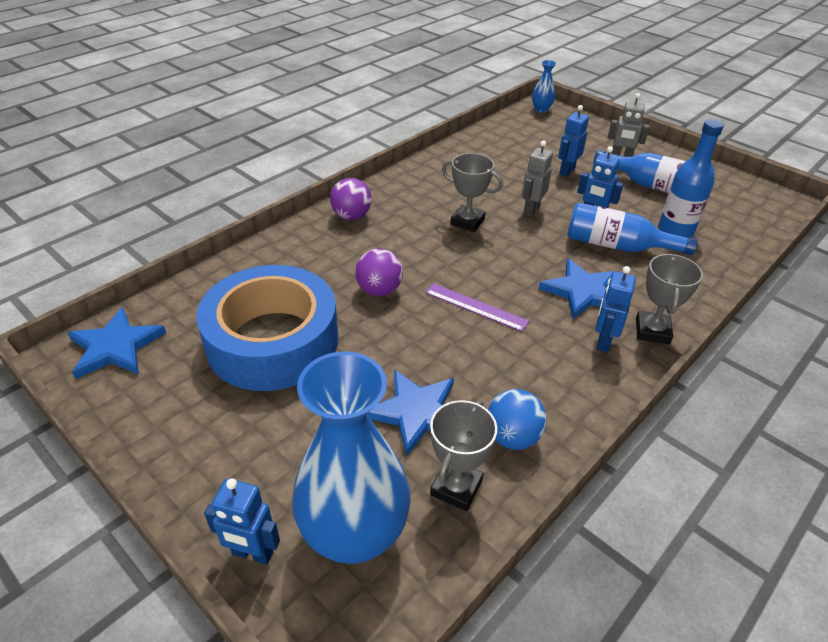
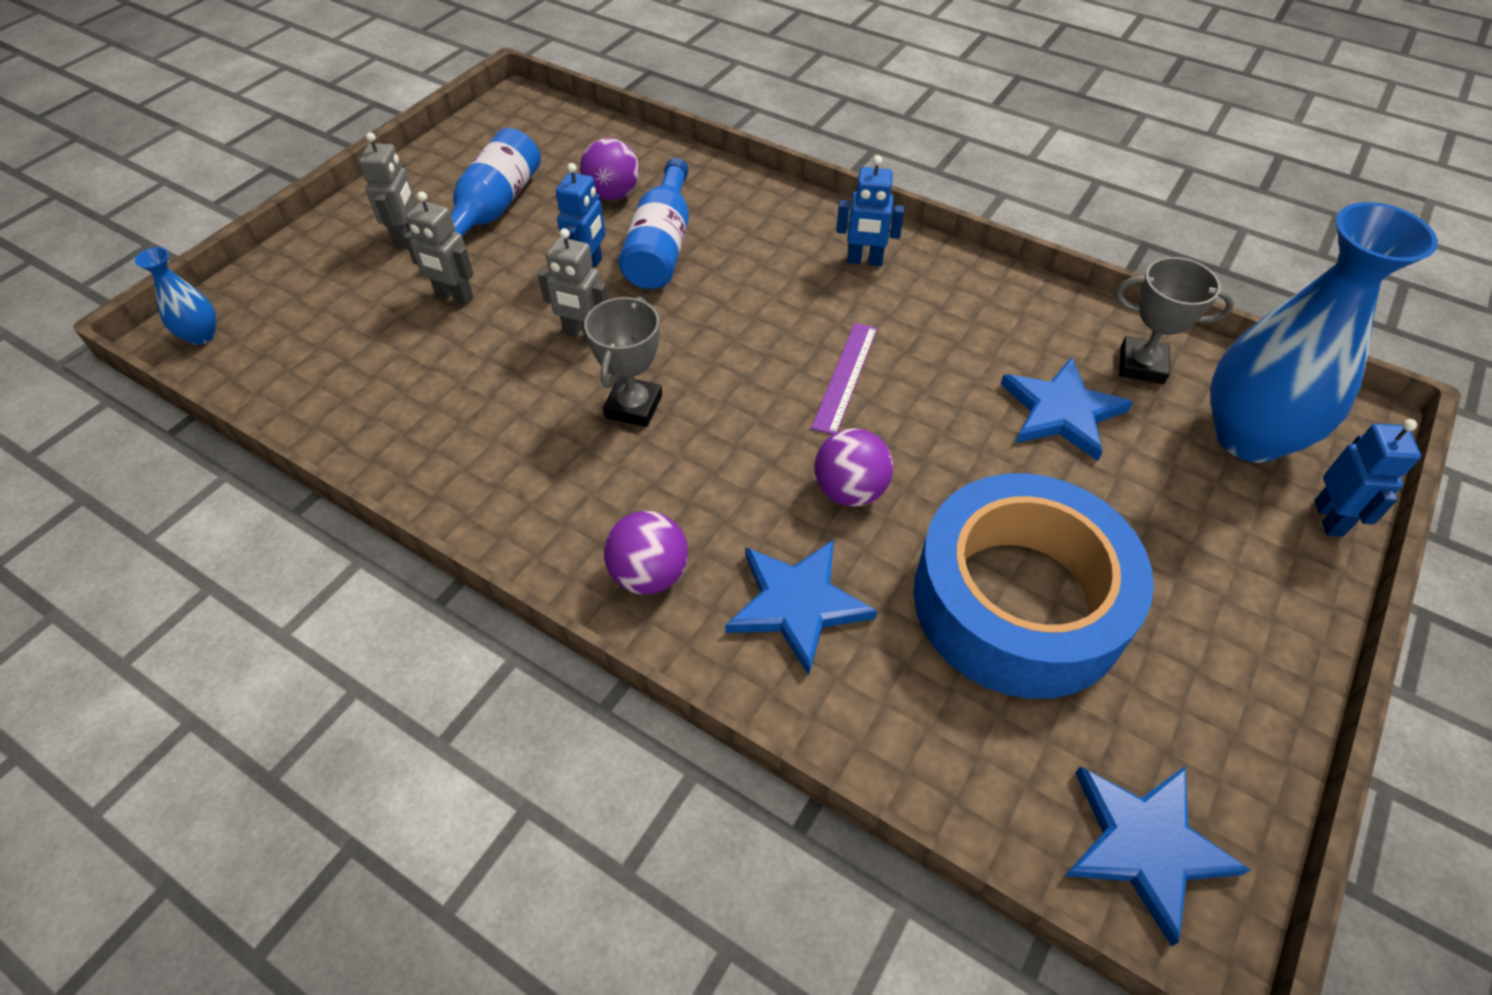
camera: 100 degrees left, 10 degrees up
(512, 437) = (1050, 328): blue ball -> none
(566, 171) = (454, 297): blue robot -> grey robot
(582, 292) = (775, 277): blue star -> blue star (797, 604)
(652, 331) = (829, 223): grey trophy -> none
(675, 231) = (613, 194): blue bottle -> purple ball

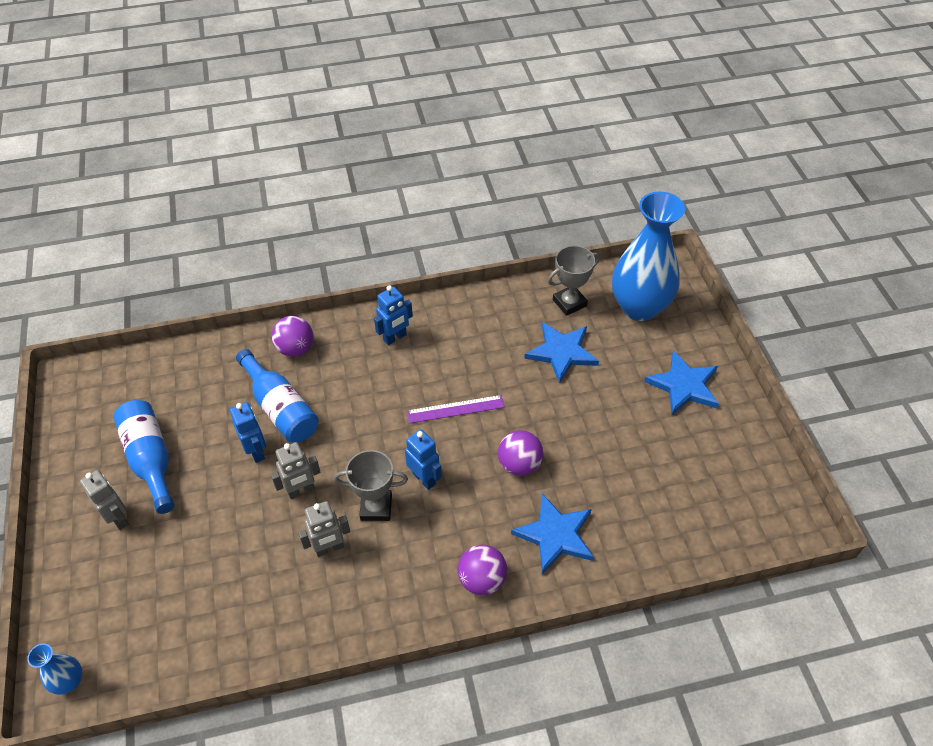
camera: 45 degrees left, 0 degrees up
(454, 297) = (200, 529): grey robot -> grey robot (329, 548)
(613, 194) = (213, 397): purple ball -> purple ball (295, 349)
(633, 406) = (376, 507): grey trophy -> grey trophy turned 60 degrees counterclockwise
(845, 377) = (455, 409): purple ruler -> purple ruler turned 75 degrees counterclockwise
(1019, 601) = (632, 456): blue tape -> none
(1145, 845) = (761, 513): blue star -> blue star (684, 385)
(1329, 518) = (697, 323): blue robot -> blue robot (424, 478)

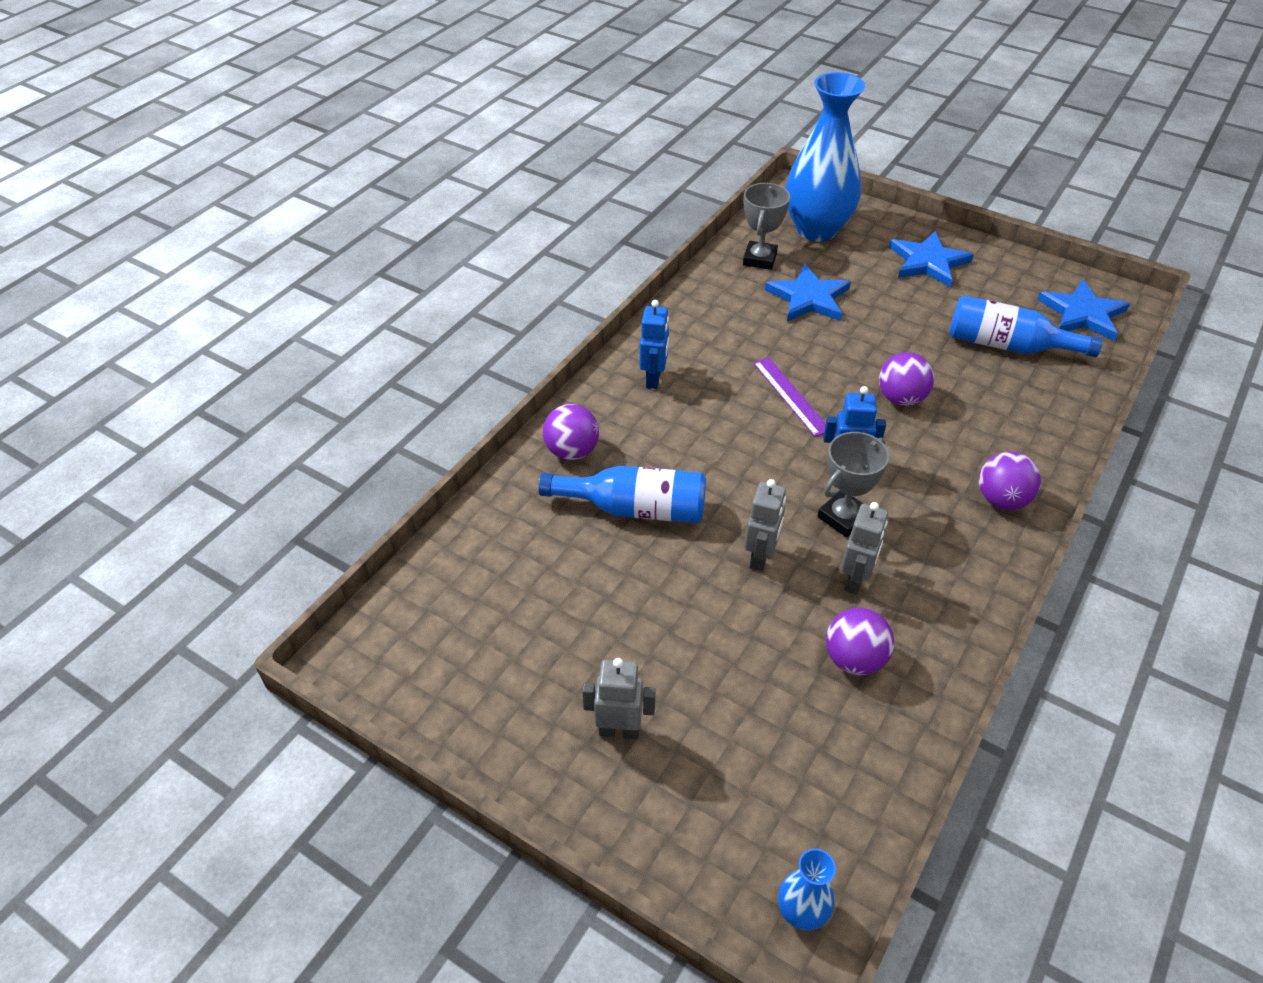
camera: 45 degrees left, 5 degrees down
(150, 459) = (570, 653): blue bottle -> blue bottle (1007, 345)
(256, 451) = (668, 560): blue robot -> none
(265, 589) = (854, 659): none -> purple ball
(455, 409) = (791, 396): purple ruler -> purple ruler turned 60 degrees counterclockwise
(555, 535) = (1001, 426): blue star -> blue star (1082, 314)

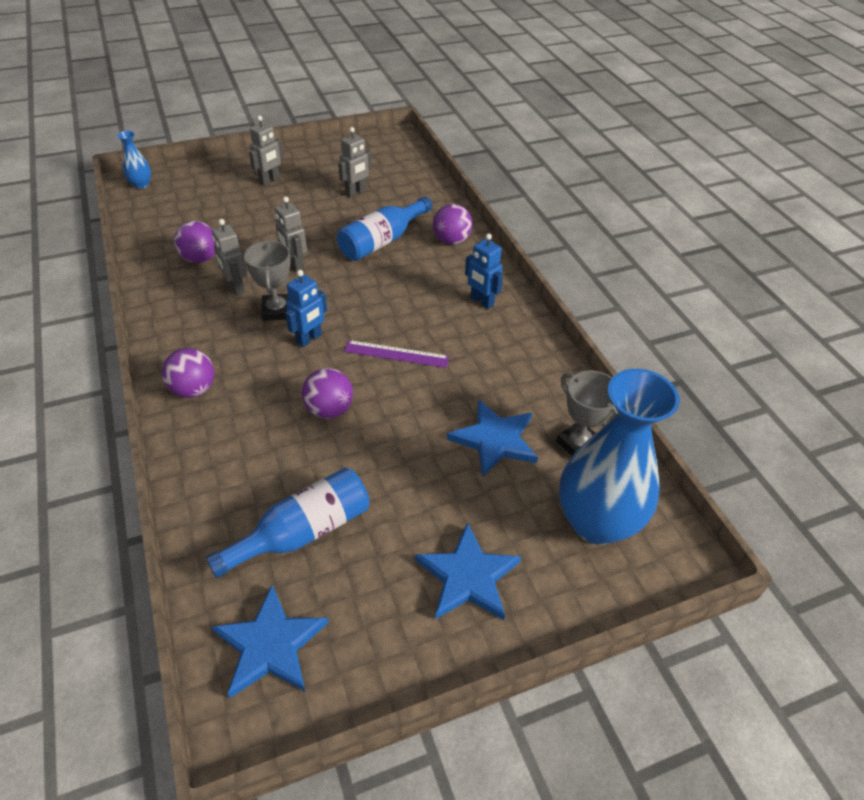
camera: 125 degrees right, 0 degrees up
(553, 603) = (356, 192): none -> grey robot

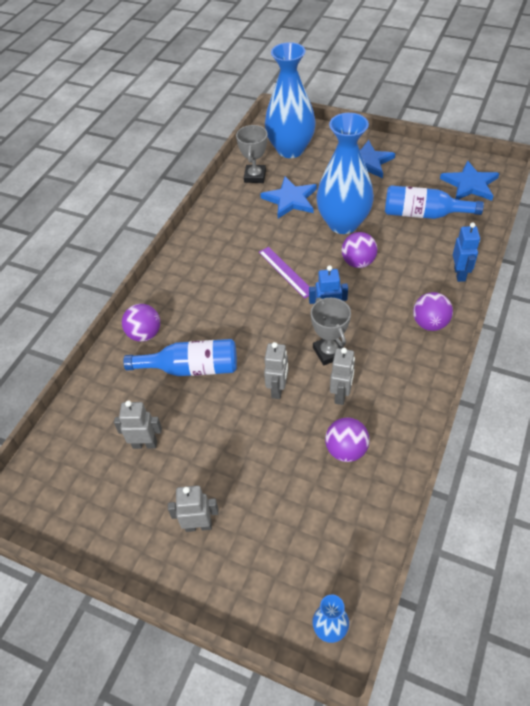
camera: 130 degrees left, 5 degrees up
(277, 310) = (329, 352): grey trophy -> grey trophy turned 60 degrees counterclockwise
(395, 448) = (343, 223): none -> blue vase
(481, 301) = (193, 273): blue robot -> blue robot (460, 274)

